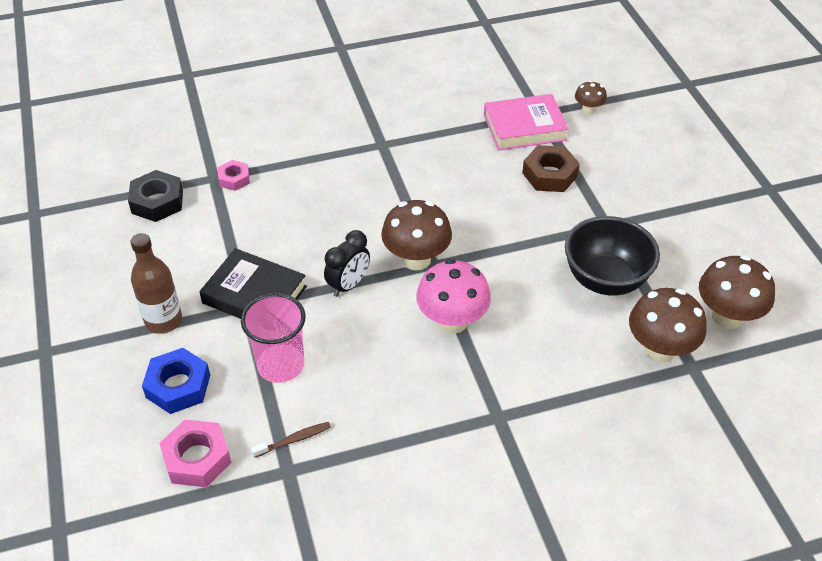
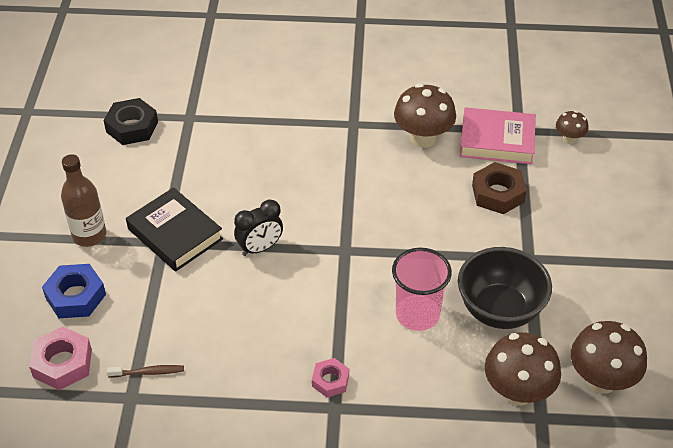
camera: 20 degrees right, 0 degrees up
(234, 179) = (206, 123): pink nut -> pink nut (330, 381)
(280, 365) = (168, 303): pink cup -> pink cup (417, 314)
(416, 259) = (332, 241): brown mushroom -> brown mushroom (423, 138)
(452, 321) = (336, 308): pink mushroom -> none

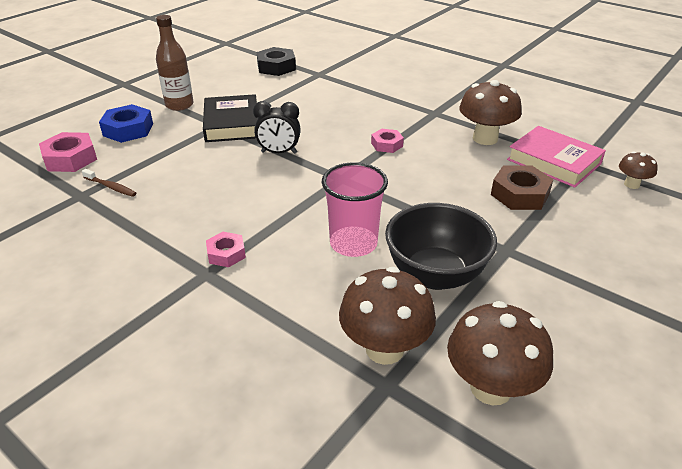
camera: 35 degrees right, 10 degrees down
(347, 188) = (386, 145): none -> pink nut

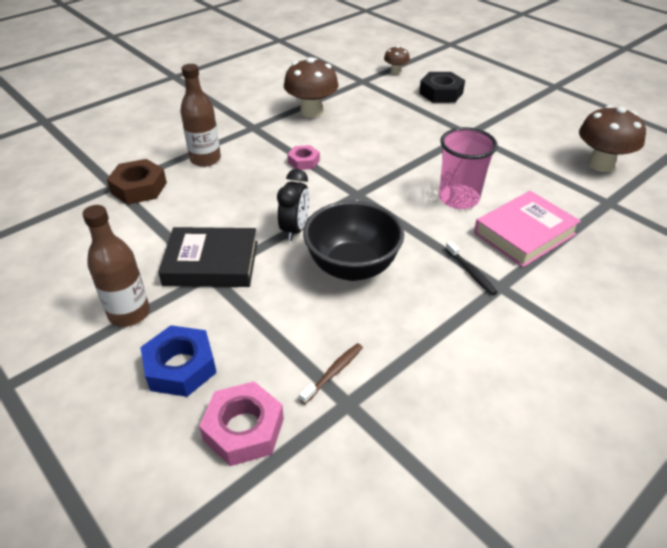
camera: 80 degrees left, 5 degrees up
(226, 254) = (471, 272): pink nut -> black toothbrush
(276, 67) = (66, 218): black nut -> black nut (441, 93)
(369, 100) = (205, 159): none -> brown bottle
(384, 349) = (576, 199): brown mushroom -> none
(435, 275) = (497, 166): black bowl -> black bowl (352, 267)
(520, 194) = (400, 114): brown nut -> brown nut (139, 188)
(554, 161) = (358, 91): pink book -> pink book (524, 233)

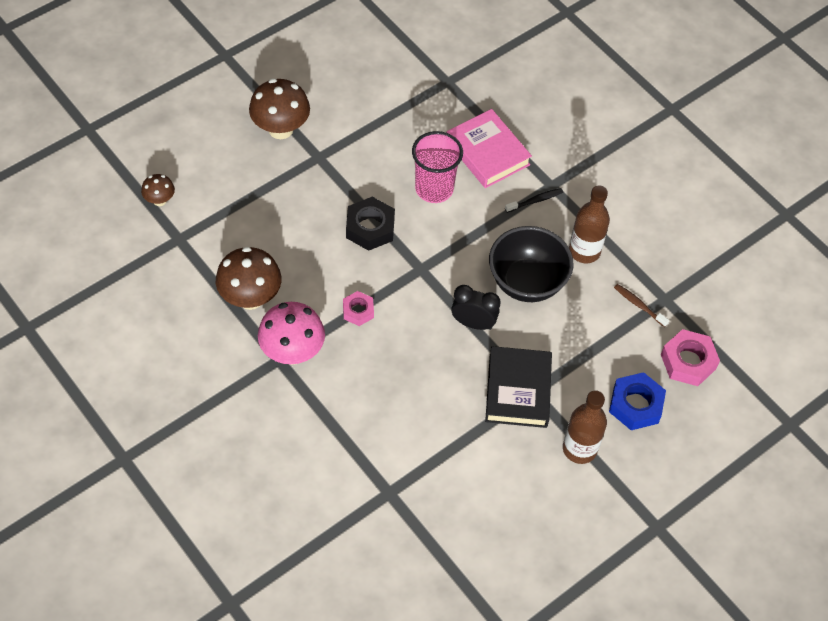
camera: 90 degrees left, 15 degrees up
(139, 188) = (394, 466): brown nut -> none
(205, 159) = (344, 405): brown bottle -> brown bottle (584, 251)
(259, 132) = (292, 352): none -> pink mushroom
(441, 93) = (225, 164): black nut -> black nut (370, 228)
(601, 164) = (388, 67): brown mushroom -> brown mushroom (280, 129)

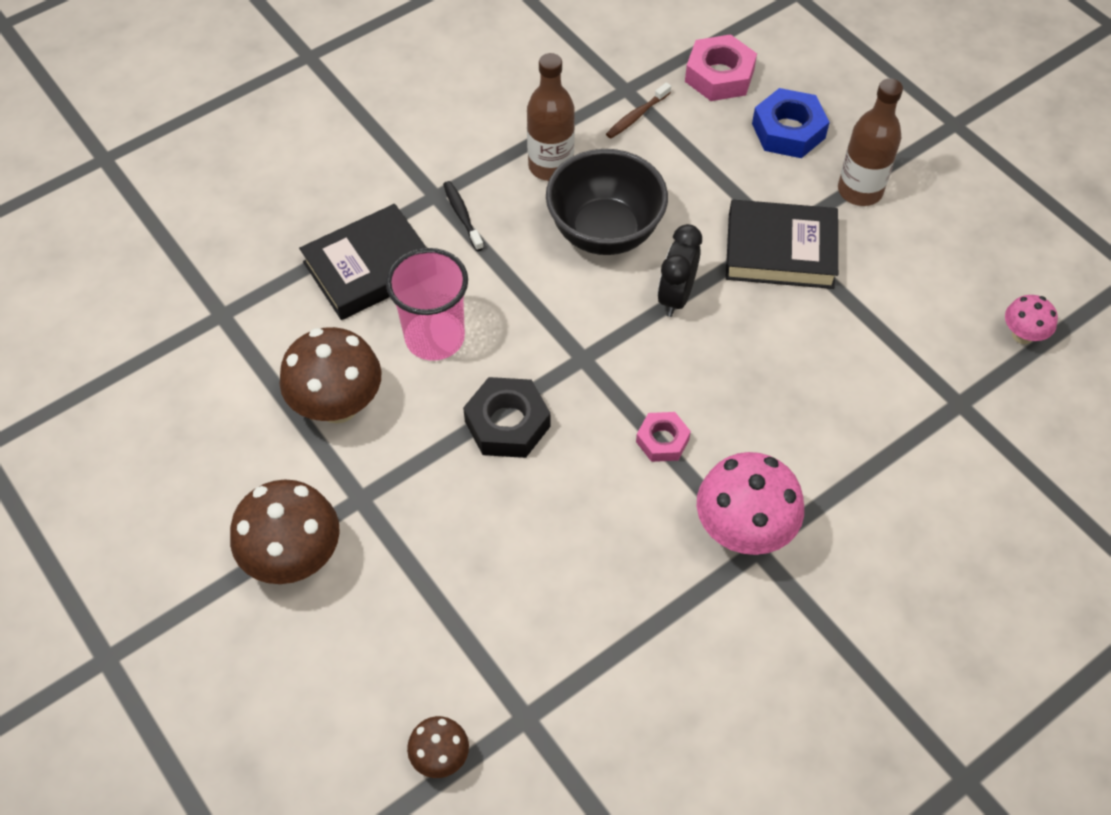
camera: 85 degrees left, 0 degrees up
(250, 298) = (645, 595): brown mushroom -> brown mushroom (338, 405)
(449, 544) = (1022, 335): none -> pink mushroom
(487, 153) = (370, 268): pink book -> black book

